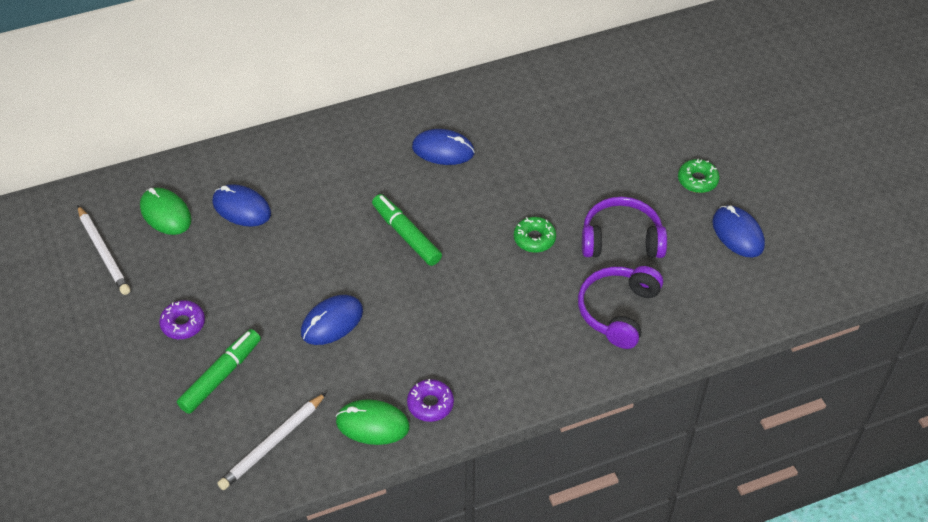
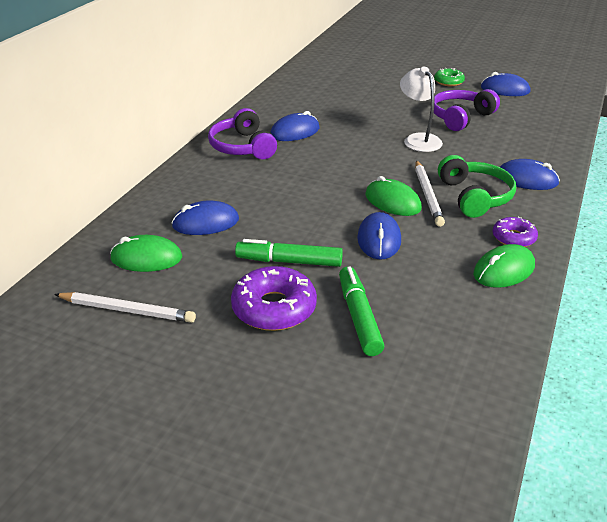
camera: 45 degrees left, 15 degrees down
(183, 324) = (274, 308): purple donut -> purple donut, size x1.70
(272, 444) = (467, 327): white pencil -> white pencil (428, 195)
(399, 293) = (392, 202): none -> green mouse
(406, 235) = (344, 175): green marker -> green marker (289, 261)
(471, 340) = (474, 196): none -> green headphones
(534, 239) = (418, 139): green donut -> white lamp
(548, 358) = (526, 179): none -> blue mouse
(618, 311) = (517, 142): purple headphones -> purple headphones (242, 147)

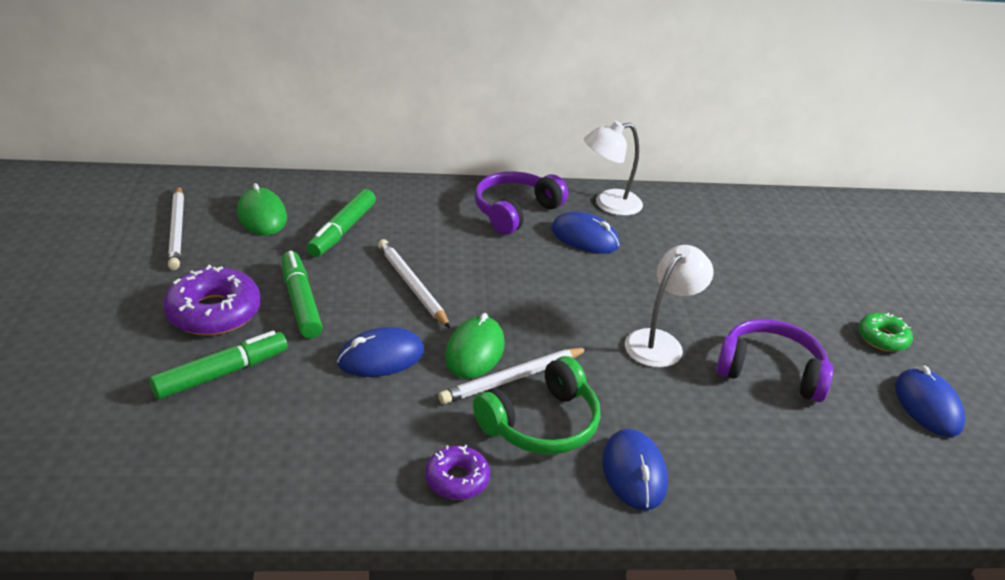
camera: 60 degrees right, 0 degrees up
(205, 223) = (342, 231): blue mouse -> green marker
(263, 113) = (609, 204): none -> white lamp
(302, 208) = (412, 285): none -> white pencil
(504, 270) = (371, 480): green mouse -> none

